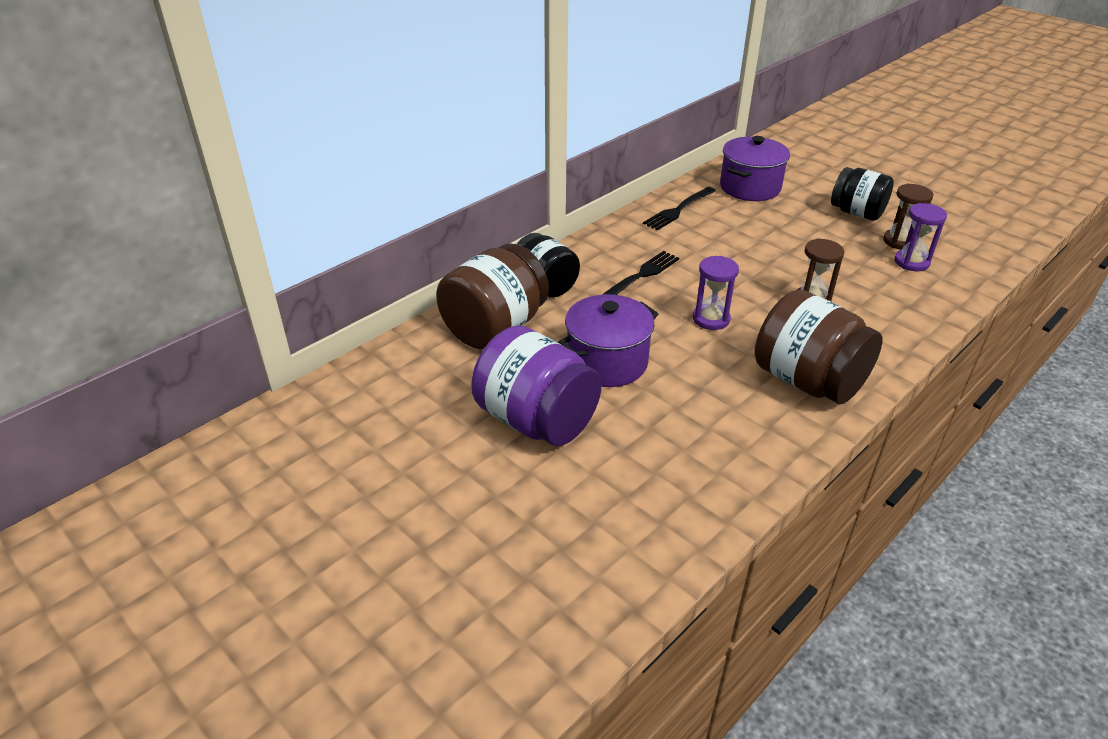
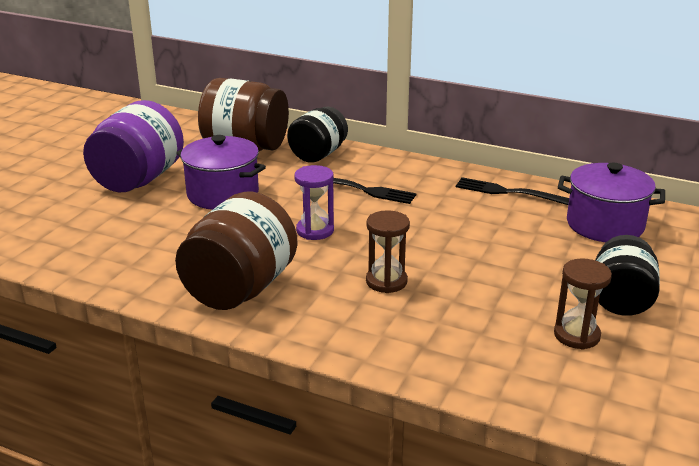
camera: 70 degrees right, 10 degrees down
(911, 262) = (529, 346): purple hourglass -> none

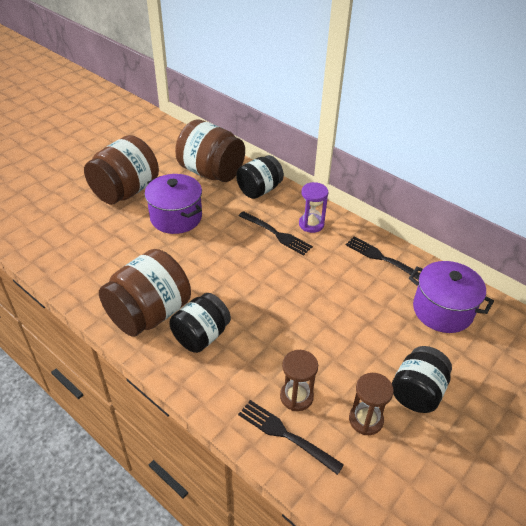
camera: 15 degrees right, 15 degrees up
(138, 180) = (126, 191): purple jar -> brown jar
(315, 231) = (224, 268): purple hourglass -> purple hourglass (311, 224)
(323, 297) = (201, 336): none -> black jar
(386, 281) = (252, 331): brown hourglass -> brown hourglass (296, 396)
(488, 368) = (286, 435): none -> black fork

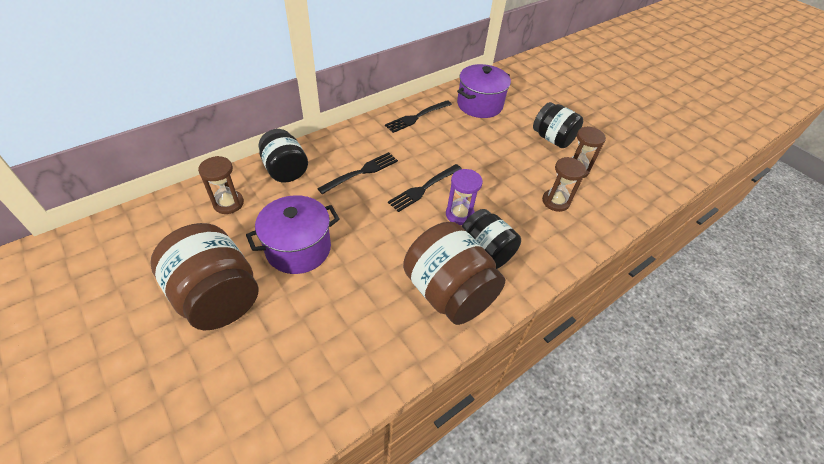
camera: 80 degrees left, 5 degrees up
(211, 172) = (228, 203): brown jar -> brown hourglass
(286, 435) = (591, 215): black fork -> black fork (424, 188)
(311, 224) = (357, 146): purple hourglass -> purple hourglass (459, 214)

